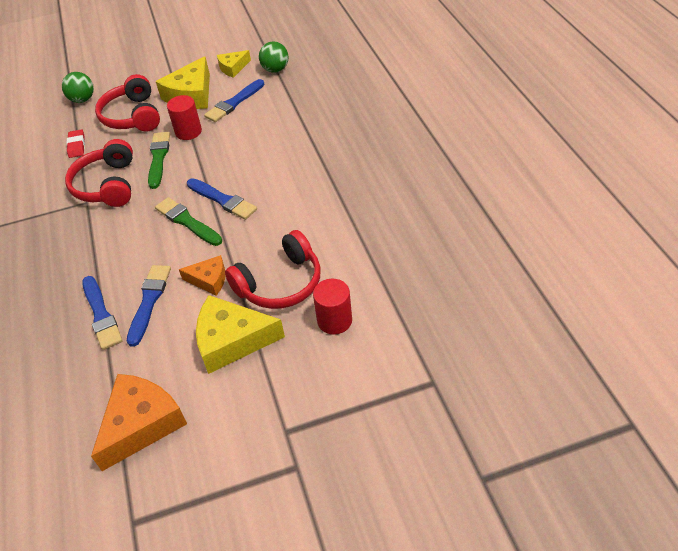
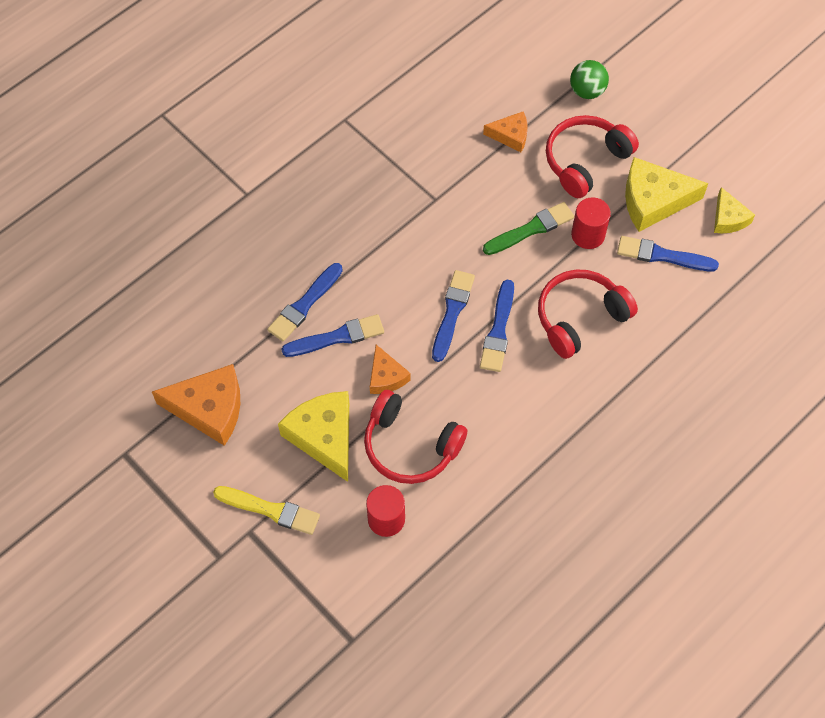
camera: 60 degrees right, 15 degrees up
(77, 146) = (510, 135): red eraser -> orange cheese
(107, 185) = (467, 203): red headphones -> red headphones (579, 317)
(187, 222) = (452, 313): green brush -> blue brush
(233, 68) = (728, 218): yellow cheese -> yellow cheese turned 135 degrees counterclockwise
(274, 406) = (270, 510): none -> yellow brush
(275, 70) = (750, 269): green ball -> none

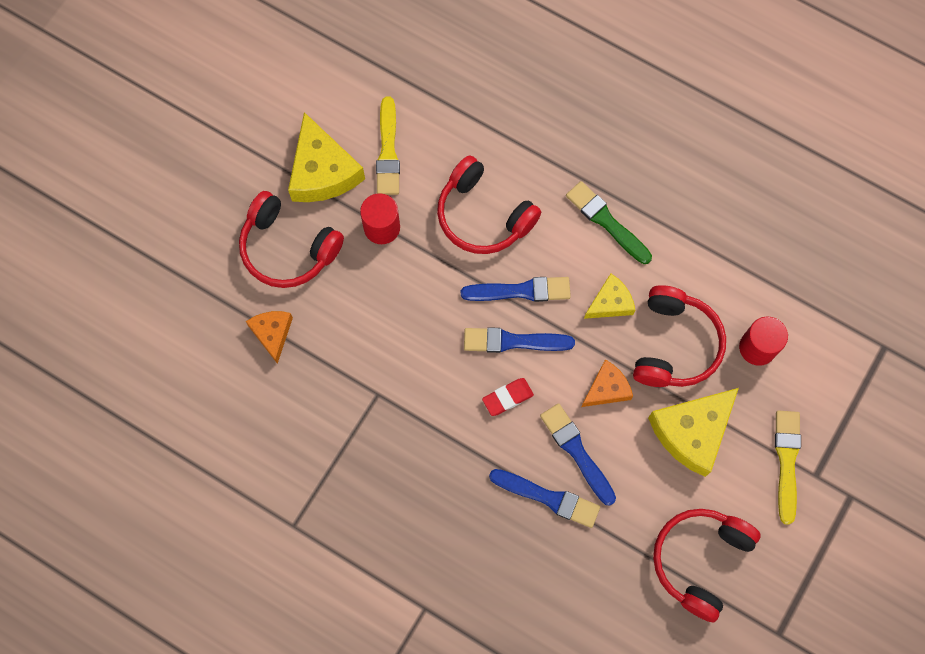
camera: 105 degrees left, 10 degrees up
(209, 409) = (699, 560): orange cheese -> red headphones
(402, 295) = (507, 397): none -> red eraser
(530, 229) = (390, 286): green brush -> green brush (607, 222)
(587, 91) = (192, 265): green ball -> none
(663, 255) = (388, 151): blue brush -> yellow brush
(728, 218) = (326, 97): yellow cheese -> yellow cheese (610, 303)

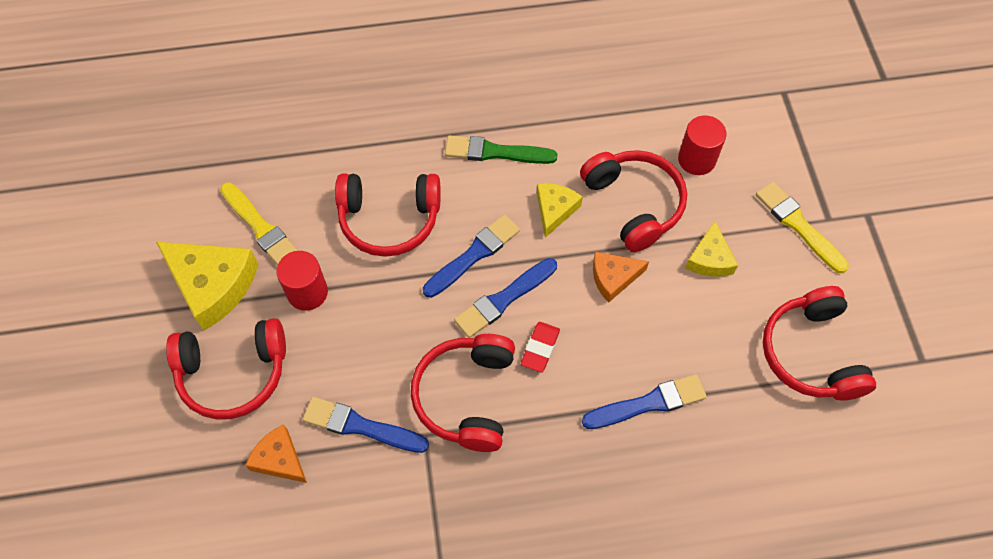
camera: 40 degrees left, 10 degrees down
(427, 390) = (466, 396): none -> red headphones
(577, 452) = (636, 346): blue brush -> blue brush (361, 426)
(607, 389) = (613, 278): orange cheese -> orange cheese turned 120 degrees counterclockwise
(692, 432) = (709, 259): yellow cheese -> yellow cheese, size x0.57

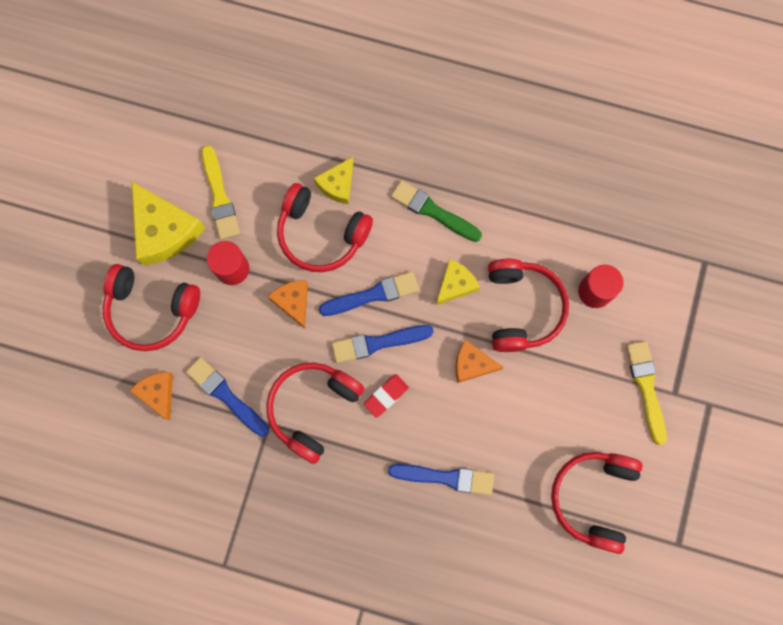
camera: 25 degrees right, 15 degrees up
(391, 297) = (293, 302): none -> orange cheese
(709, 259) = (557, 383): yellow cheese -> yellow cheese (337, 184)

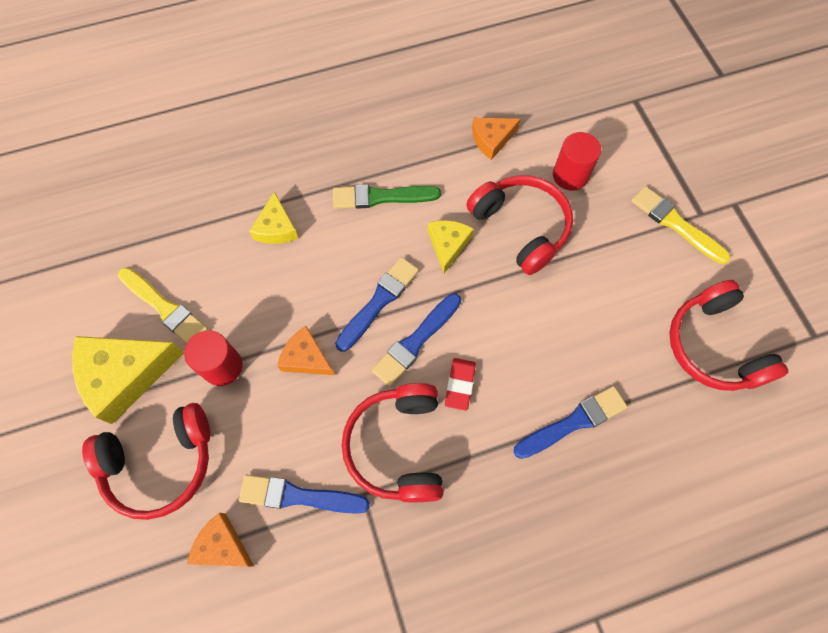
camera: 35 degrees left, 10 degrees down
(164, 230) = (125, 375): yellow cheese -> yellow cheese turned 135 degrees clockwise
(321, 234) = (291, 280): red headphones -> none
(472, 364) = (516, 302): orange cheese -> orange cheese (491, 139)

